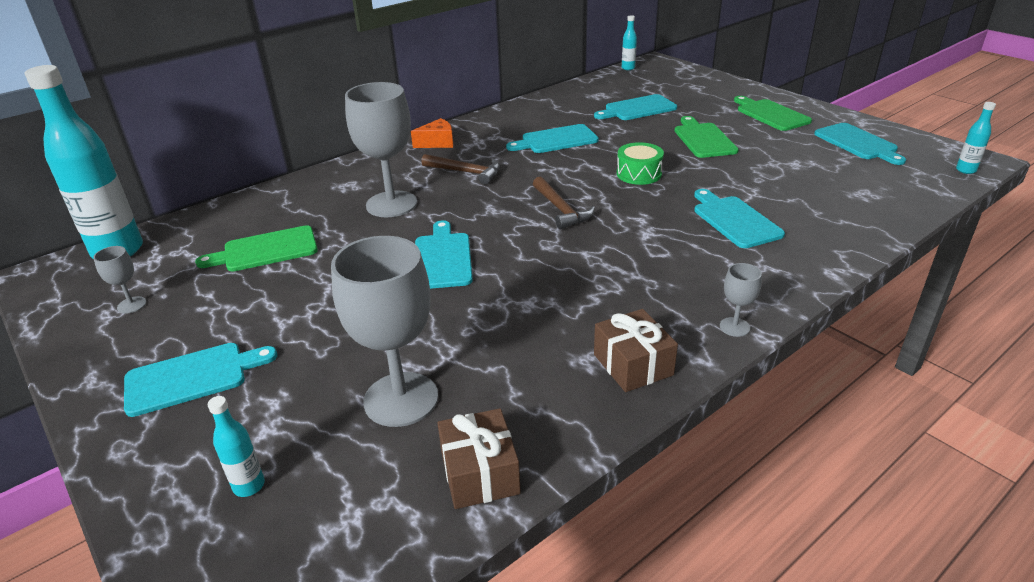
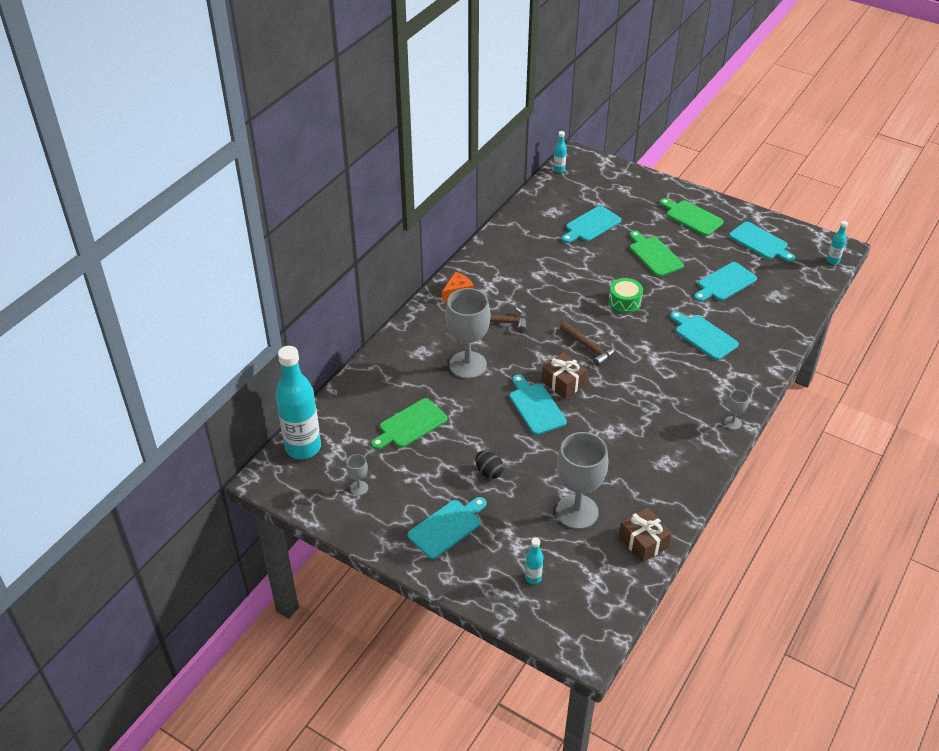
camera: 20 degrees left, 10 degrees up
(315, 320) = (488, 472): none -> black egg
(556, 140) = (547, 274): turquoise cutting board -> turquoise cutting board (725, 283)
(633, 364) = (688, 461): brown gift -> brown gift (563, 383)

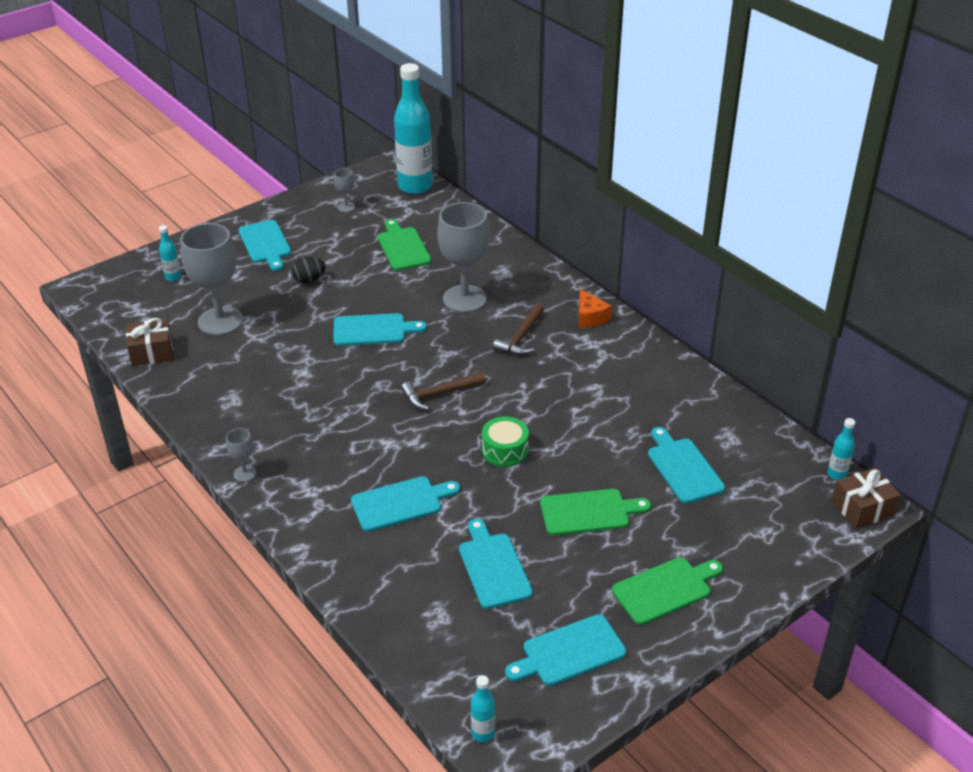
camera: 110 degrees right, 5 degrees down
(563, 383) = (395, 359): brown gift -> brown gift (862, 508)

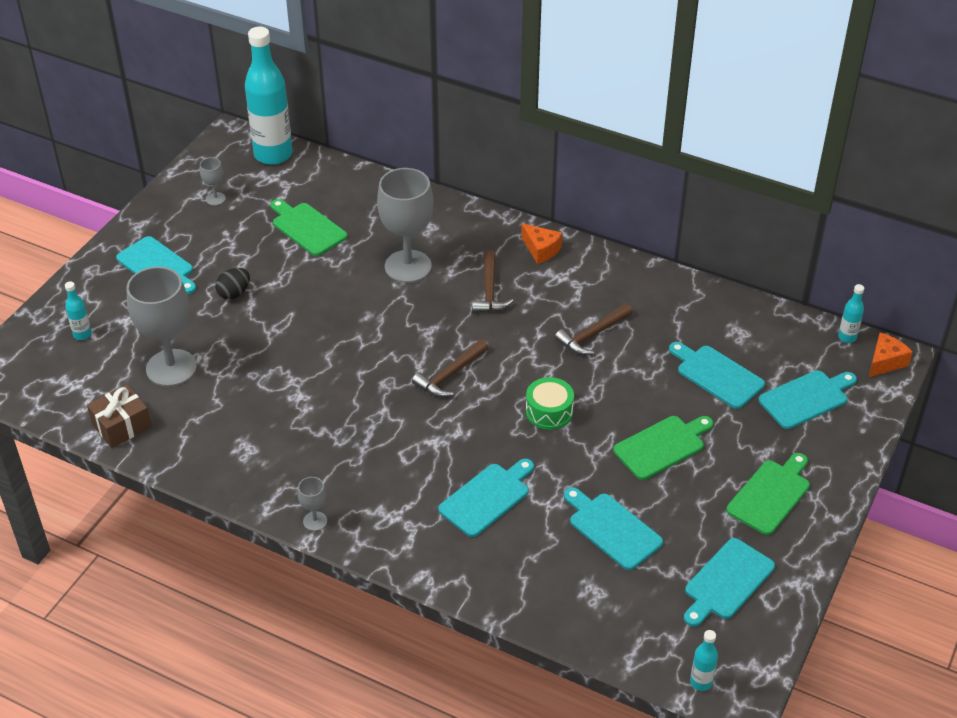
camera: 25 degrees left, 5 degrees up
(373, 330) = (339, 328): turquoise cutting board -> turquoise cutting board (806, 398)
(588, 399) = (592, 335): none -> brown hammer
(862, 508) = (885, 362): brown gift -> orange cheese

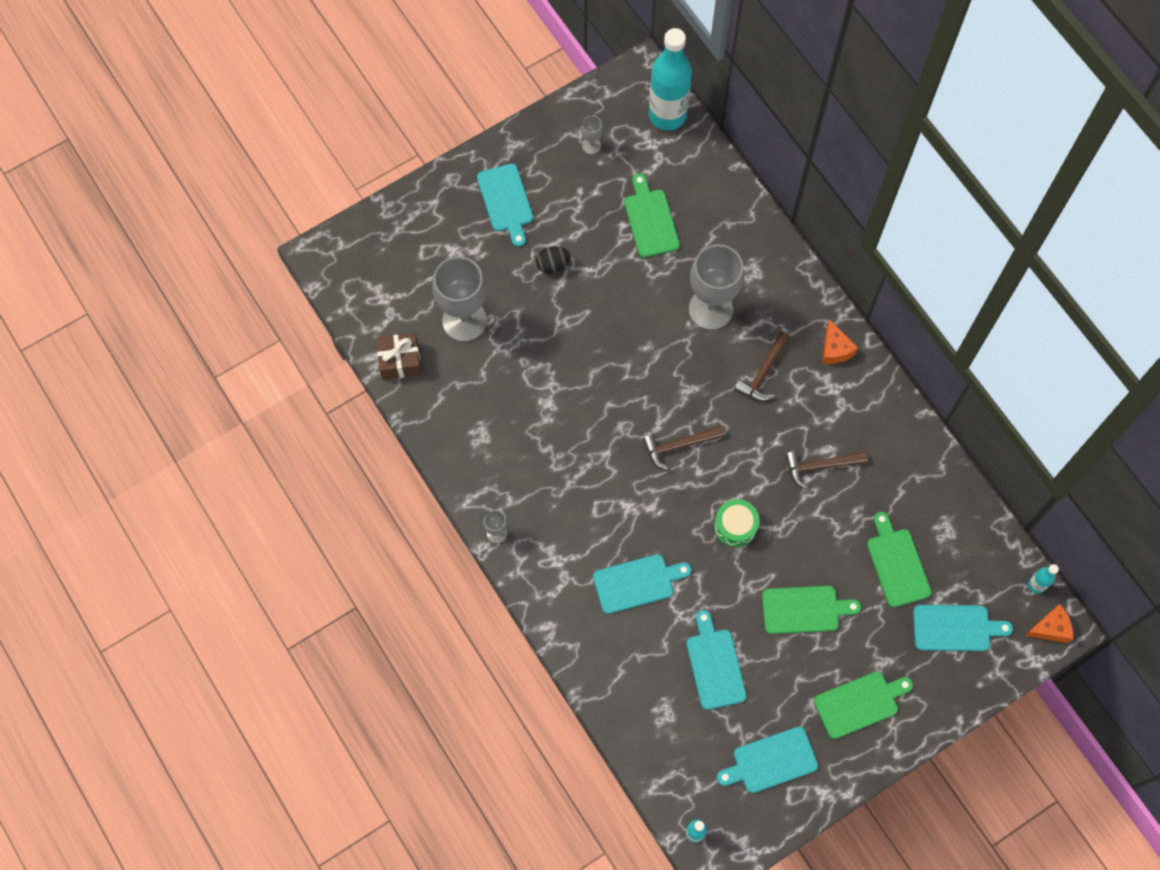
camera: 30 degrees right, 25 degrees up
(82, 334) = (413, 248): turquoise bottle -> none
(717, 375) = (897, 564): turquoise cutting board -> green cutting board

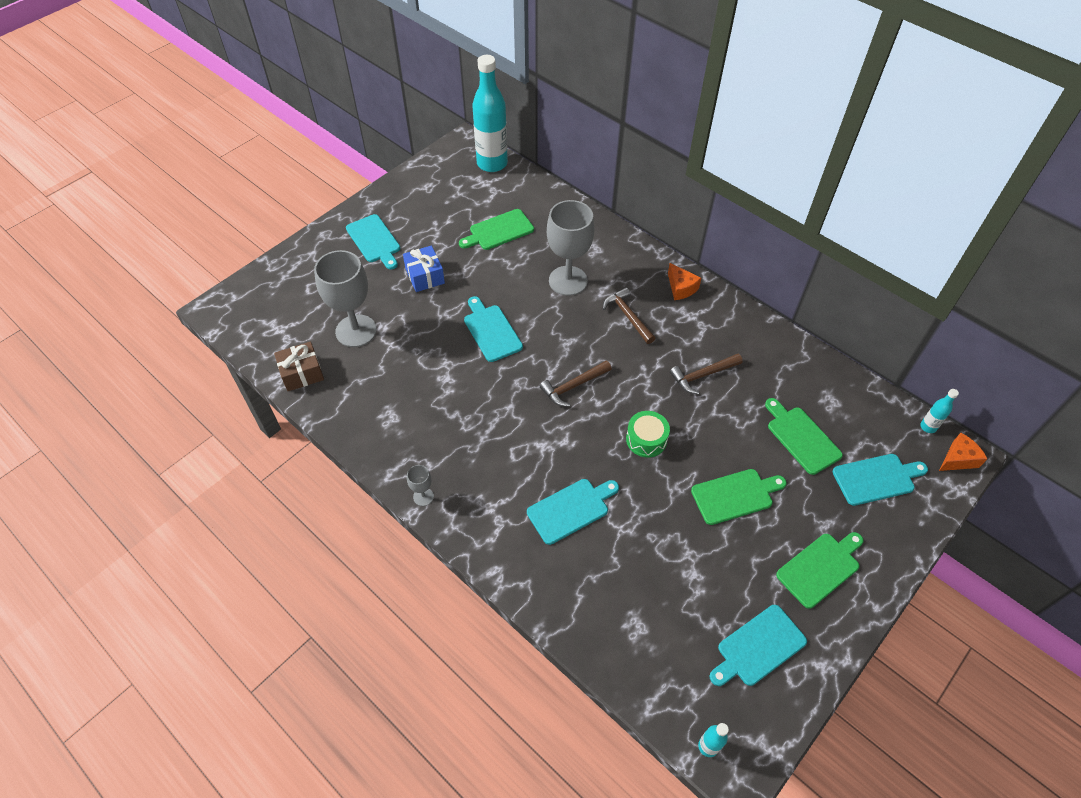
camera: 15 degrees left, 15 degrees down
(553, 265) = (425, 276): black egg -> blue gift
(591, 145) = (436, 192): grey goblet -> none
(650, 220) = (499, 231): green cutting board -> green cutting board turned 90 degrees counterclockwise
(715, 665) = (669, 566): turquoise cutting board -> turquoise cutting board (491, 331)
(763, 372) = (628, 316): brown hammer -> brown hammer turned 135 degrees clockwise

